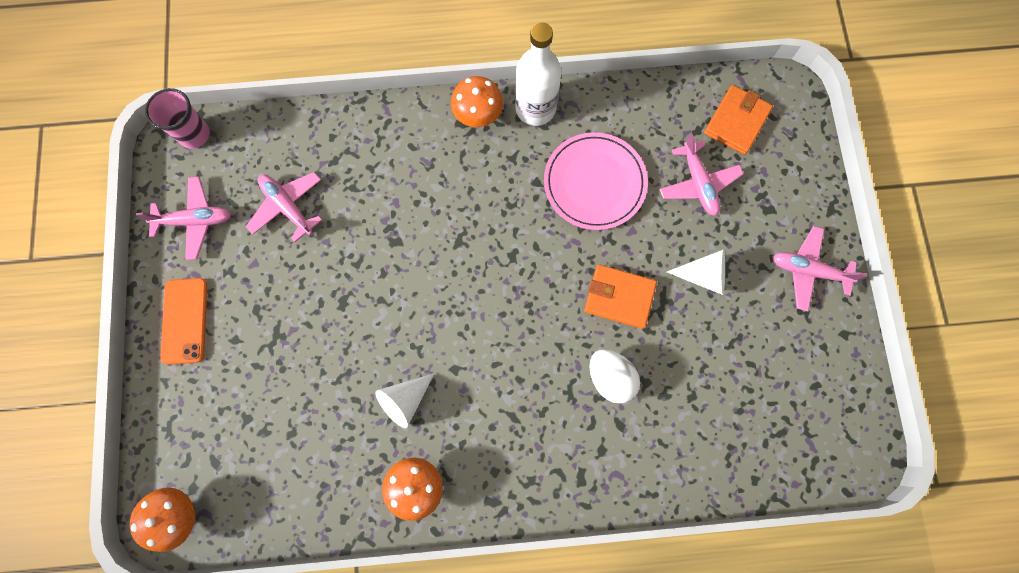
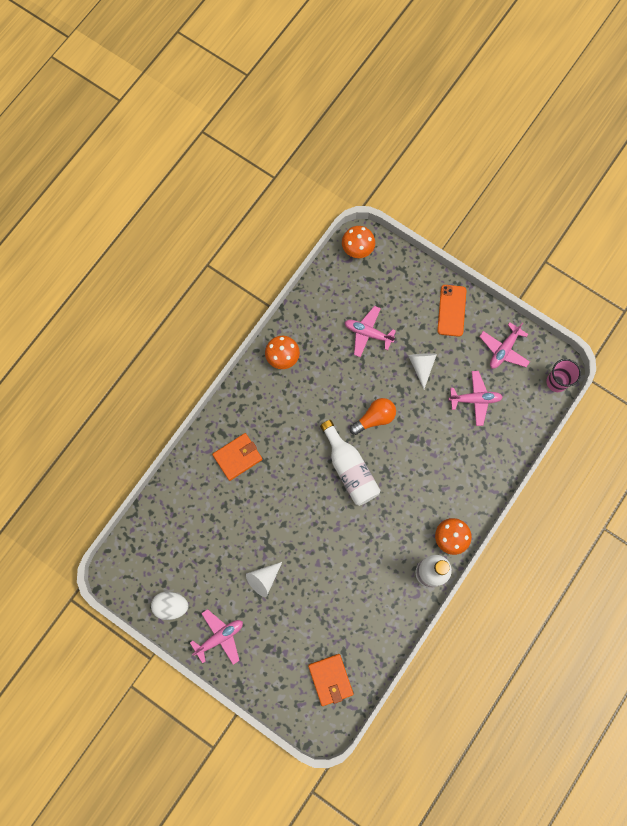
camera: 130 degrees right, 0 degrees up
(185, 321) = (451, 310): orange phone -> orange phone turned 60 degrees clockwise
(405, 303) = (374, 418): none -> orange light bulb
(405, 400) = (326, 382): white cone -> white cone (421, 366)
(493, 282) = (350, 469): none -> white bottle
(594, 183) = (360, 567): pink plate -> none
(610, 378) = (254, 486): white egg -> white egg (171, 606)
(619, 297) = (289, 526): orange wallet -> orange wallet (237, 457)
(698, 183) = (313, 623): pink plane -> pink plane (368, 333)

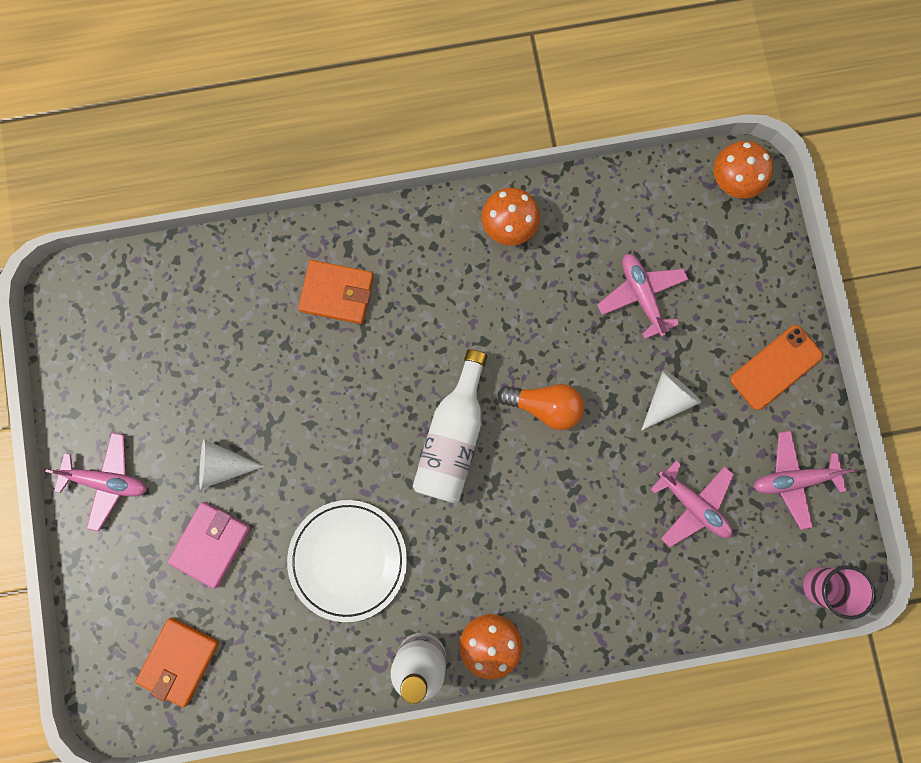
camera: 45 degrees right, 5 degrees up
(171, 606) = (91, 390): white egg -> none
(293, 617) = (211, 544): none -> pink wallet
(358, 564) = (348, 559): none -> white plate

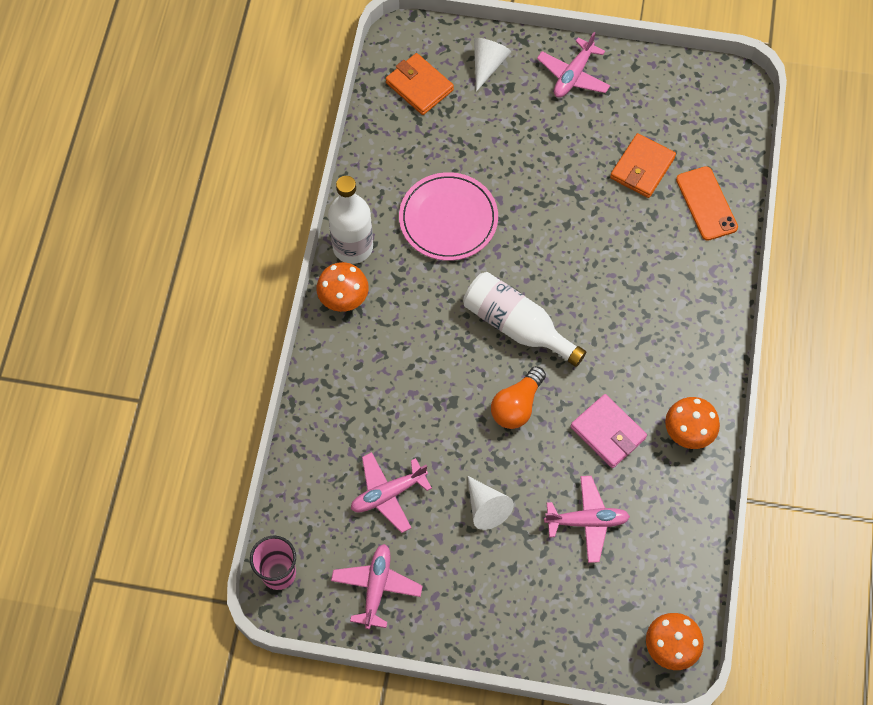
camera: 110 degrees right, 15 degrees down
(211, 544) = (498, 130): pink wallet -> pink wallet (608, 433)
(222, 465) = (556, 154): white cone -> white cone (488, 65)
(337, 293) = (671, 277): orange wallet -> orange wallet (642, 168)
(348, 559) = (448, 219): white plate -> pink plate
(775, 367) = (480, 613): orange phone -> orange phone (706, 203)

